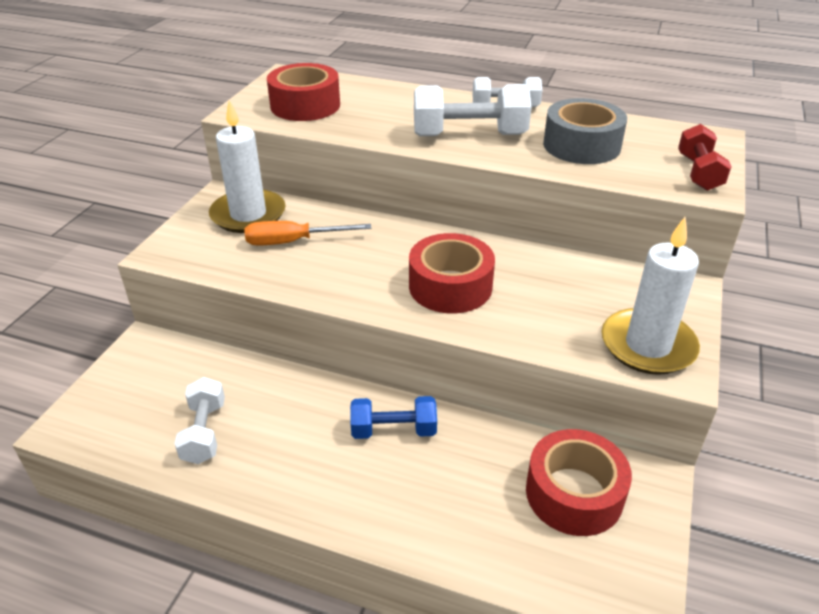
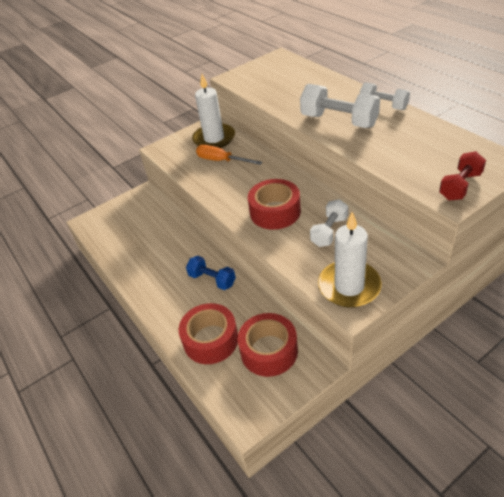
camera: 40 degrees right, 5 degrees up
(204, 432) = (134, 246): white dumbbell -> white dumbbell (329, 231)
(305, 105) = (268, 80): red tape -> red tape (210, 340)
(581, 145) = (402, 145): grey tape -> none

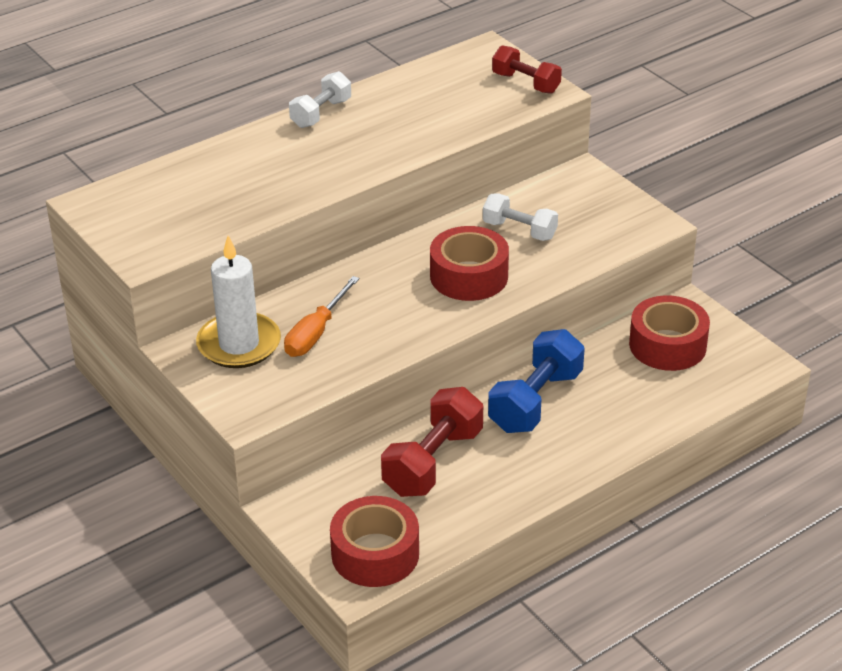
camera: 95 degrees left, 5 degrees down
(166, 239) = (433, 462): none -> red dumbbell
(210, 340) = (651, 399): red tape -> red tape (375, 554)
(212, 279) = (535, 401): blue dumbbell -> blue dumbbell, size x1.57
(339, 121) = (348, 153): white dumbbell -> none
(349, 286) = (621, 222): white candle -> none

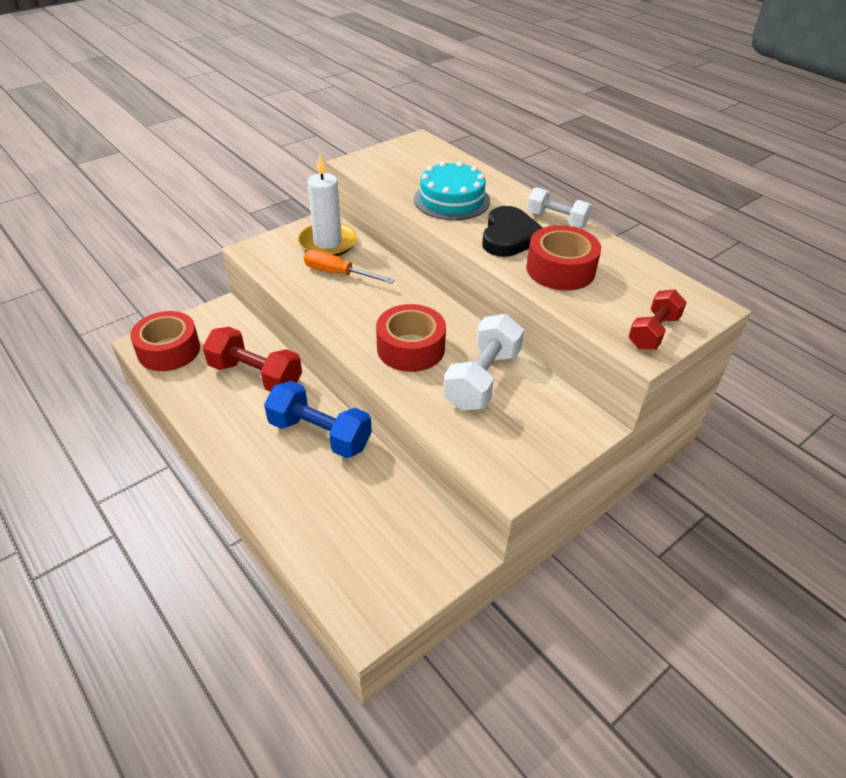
camera: 85 degrees right, 5 degrees up
(263, 182) = (451, 200): none -> turquoise cake
(353, 147) = (509, 236): none -> black heart
(519, 230) = (482, 379): white dumbbell -> white dumbbell, size x1.57
(667, 345) = (396, 534): red tape -> red tape (560, 269)

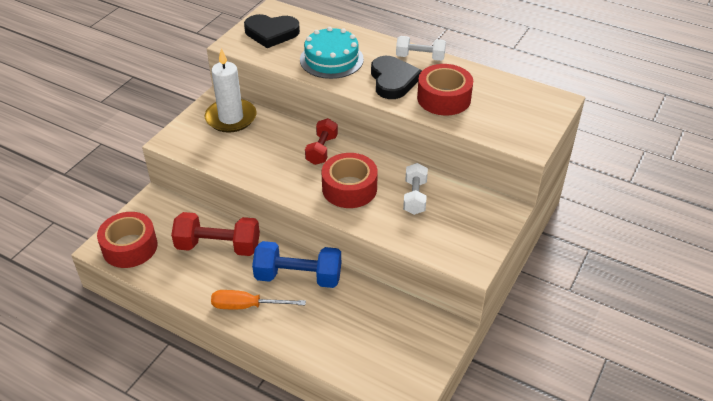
camera: 20 degrees left, 0 degrees up
(338, 274) = (256, 143): orange screwdriver -> orange screwdriver (247, 306)
(402, 161) = (271, 33): none -> black heart
(482, 379) = (415, 197): white dumbbell -> white dumbbell, size x0.64
(653, 332) = (529, 130): red dumbbell -> red dumbbell (321, 150)

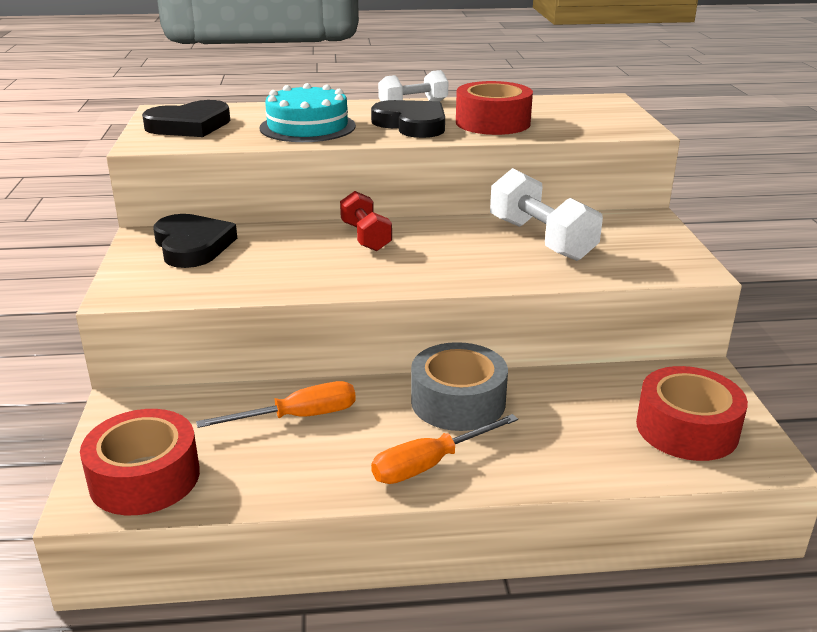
camera: 35 degrees left, 15 degrees down
(218, 246) = (298, 417): red dumbbell -> orange screwdriver
(231, 118) = (192, 246): white candle -> black heart
(298, 277) = (458, 402): blue dumbbell -> grey tape
(349, 188) = (453, 257): red tape -> red tape (687, 429)
(415, 197) = (541, 239): white dumbbell -> white dumbbell, size x1.57

